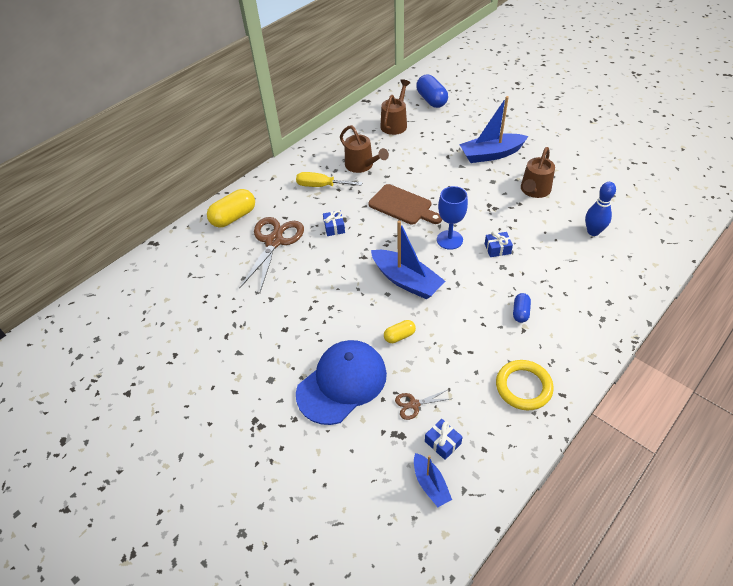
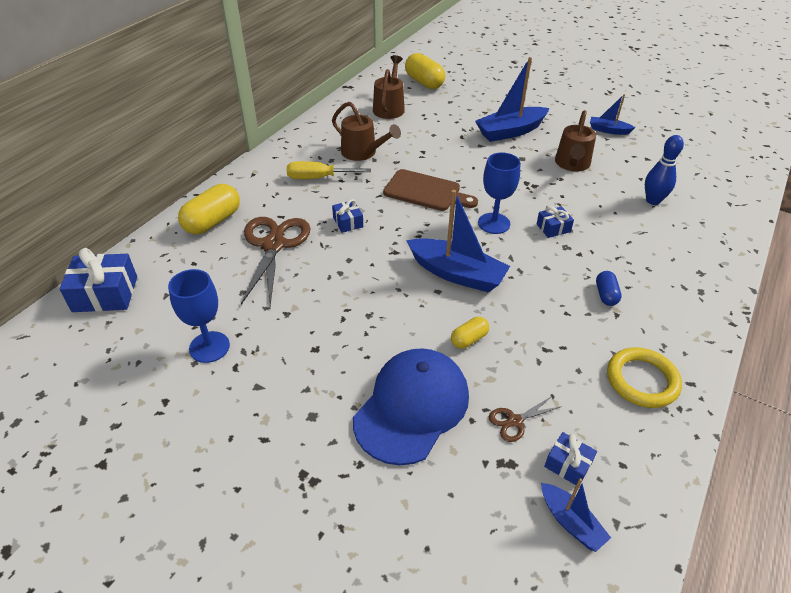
camera: 15 degrees left, 5 degrees down
(149, 268) = (105, 294): none -> blue gift
(211, 318) = (209, 347): none -> blue goblet
(431, 100) = (424, 82): blue capsule -> yellow capsule
(579, 159) = (608, 130): none -> blue boat

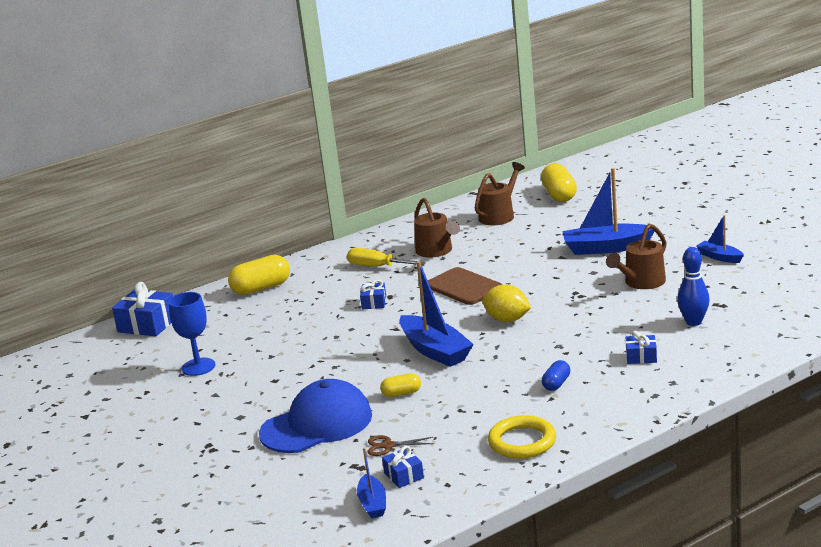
camera: 30 degrees right, 20 degrees down
(274, 245) = (298, 310): brown scissors -> none
(494, 223) = (507, 320): blue goblet -> yellow lemon
(553, 228) = (562, 330): blue gift -> blue gift (641, 357)

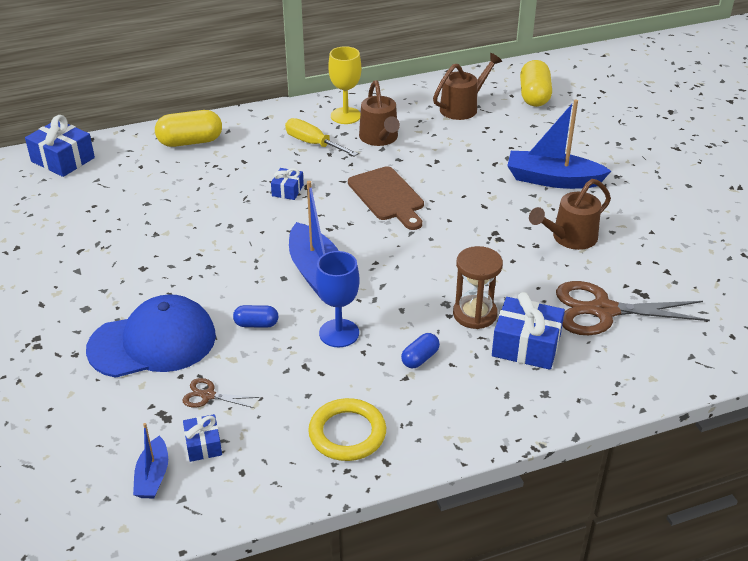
camera: 10 degrees right, 15 degrees up
(198, 367) = (80, 229): blue goblet -> blue goblet (339, 333)
(395, 242) = (345, 116): none -> yellow goblet
(401, 393) = (256, 324): yellow capsule -> blue capsule
(507, 320) = (409, 251): yellow lemon -> none
(587, 347) = (475, 314): none -> brown hourglass
(641, 357) = (526, 345): blue gift -> blue gift, size x1.81
(693, 322) = (603, 311): blue bowling pin -> brown scissors
(720, 257) = (668, 225): blue boat -> none

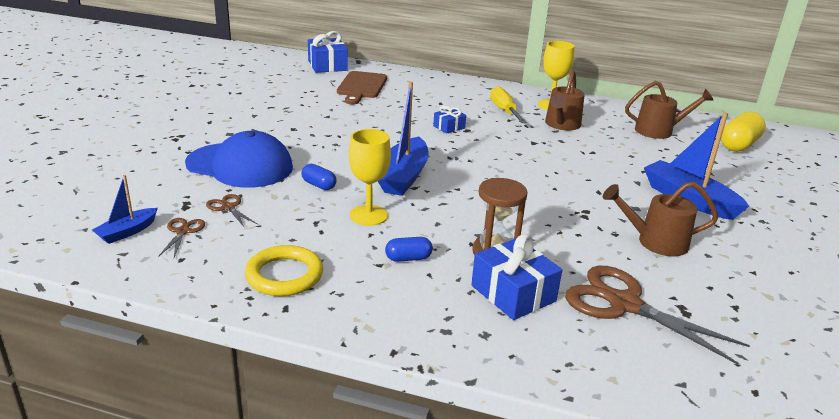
camera: 35 degrees right, 10 degrees down
(190, 142) = (418, 83): yellow capsule -> none
(203, 445) = (183, 231): blue gift -> brown scissors
(339, 333) = (368, 215): blue goblet -> yellow goblet
(387, 196) = (521, 157): brown cutting board -> brown cutting board (361, 86)

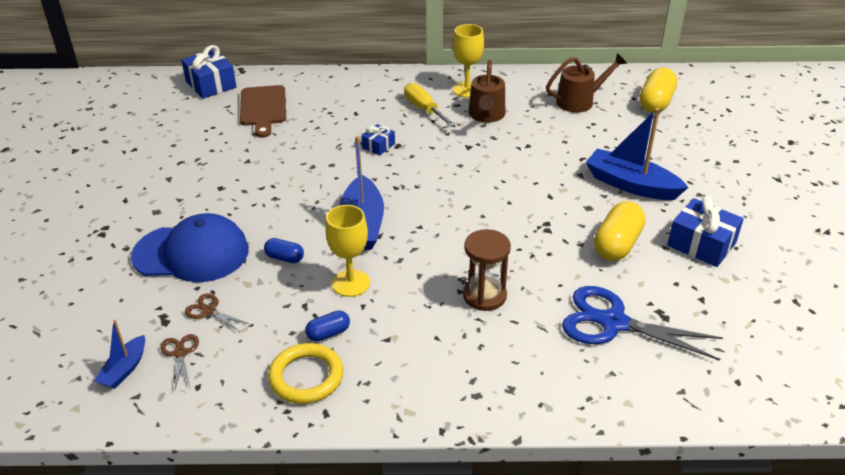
camera: 15 degrees left, 10 degrees up
(408, 258) = (410, 324): blue capsule -> blue capsule (328, 333)
(513, 293) = (517, 338): blue gift -> blue gift (701, 244)
(624, 304) = (613, 323): brown scissors -> blue scissors
(655, 242) = (617, 244): brown watering can -> yellow capsule

